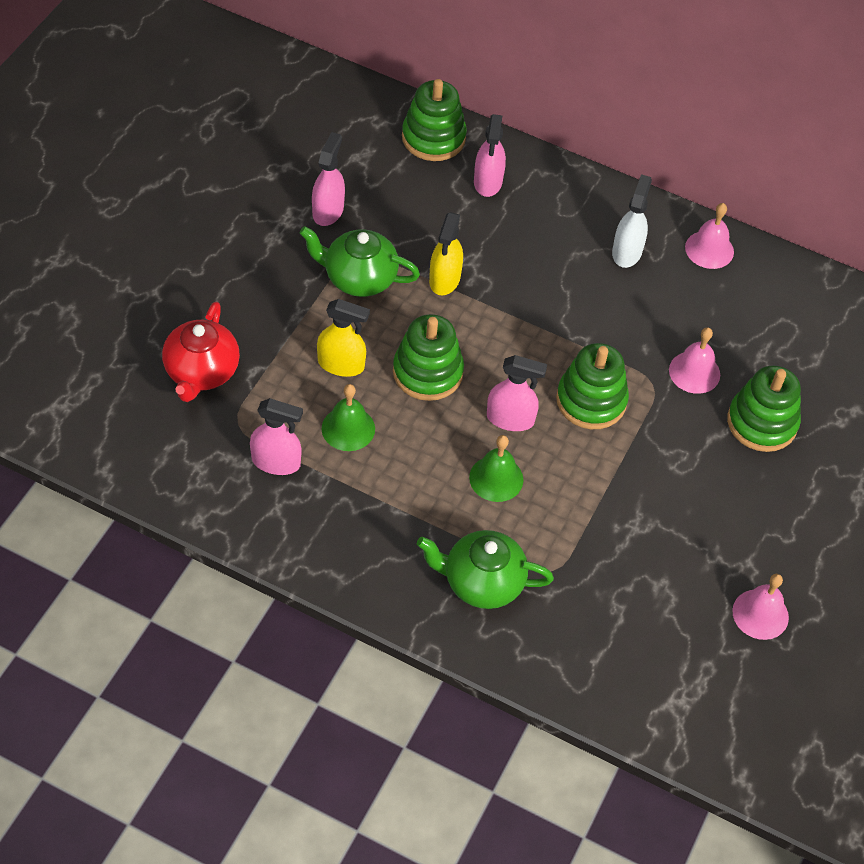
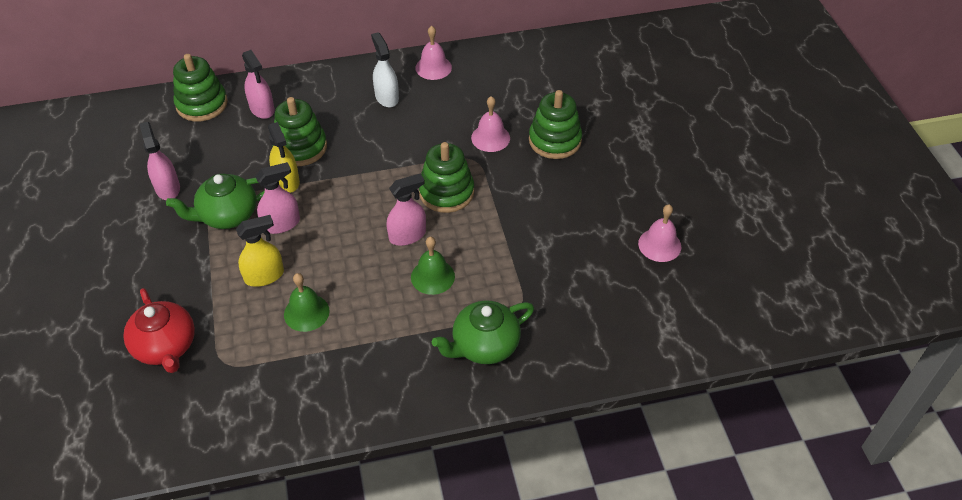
camera: 35 degrees left, 5 degrees down
(276, 462) = (275, 368): pink spray bottle -> pink spray bottle (281, 224)
(427, 372) = (328, 243): green stacking toy -> green stacking toy (300, 147)

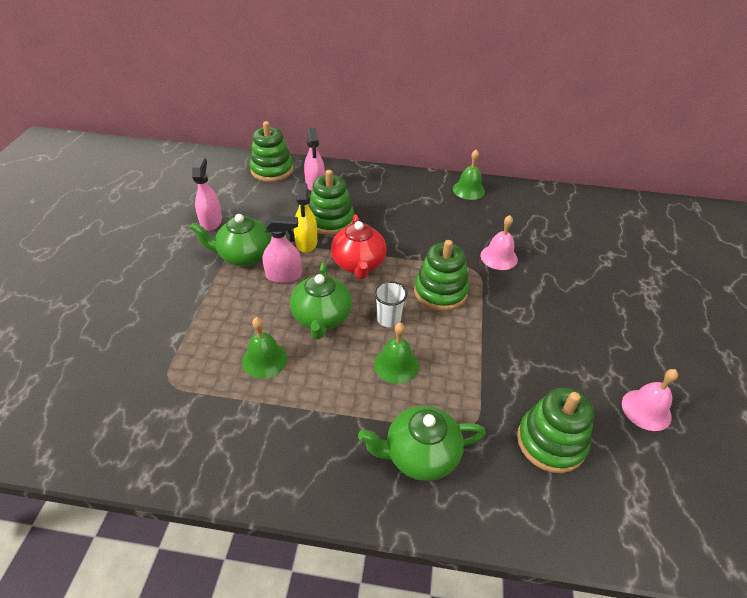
camera: 20 degrees right, 5 degrees down
(166, 347) = (130, 349): red teapot -> red teapot (358, 264)
(264, 276) = (246, 314): yellow spray bottle -> none
(342, 255) = (321, 318): none -> green teapot
(386, 97) = (419, 202): white spray bottle -> none
(407, 235) = (388, 319): pink spray bottle -> white cup
(433, 67) = (468, 190): pink bell -> green bell
(555, 140) = (559, 276): green stacking toy -> green stacking toy (550, 442)

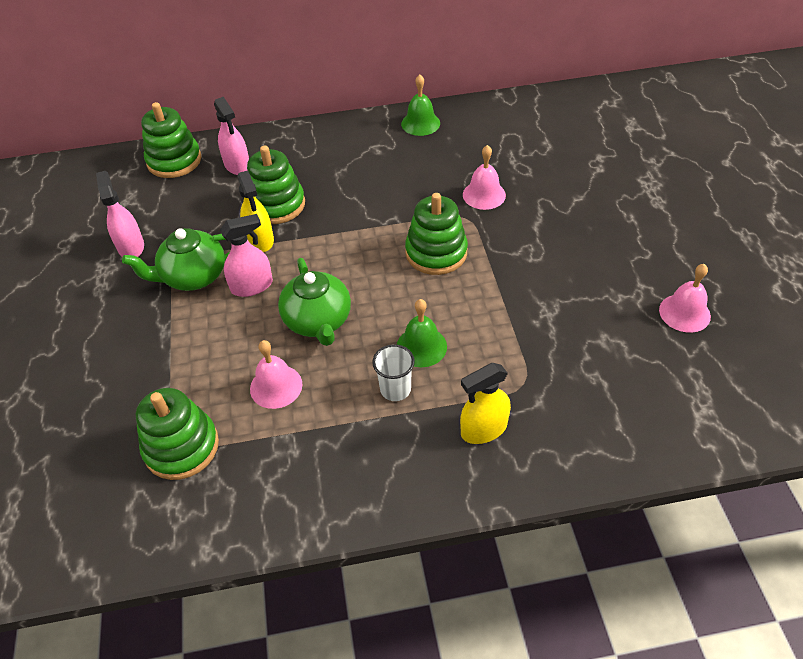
camera: 15 degrees left, 5 degrees up
(264, 359) = (276, 386): green bell -> pink bell
(358, 264) = (332, 247): red teapot -> none
(388, 319) = (392, 300): white cup -> white cup (395, 389)
(420, 455) = (483, 429): green teapot -> yellow spray bottle
(550, 442) = (605, 374): green stacking toy -> green stacking toy (181, 447)

